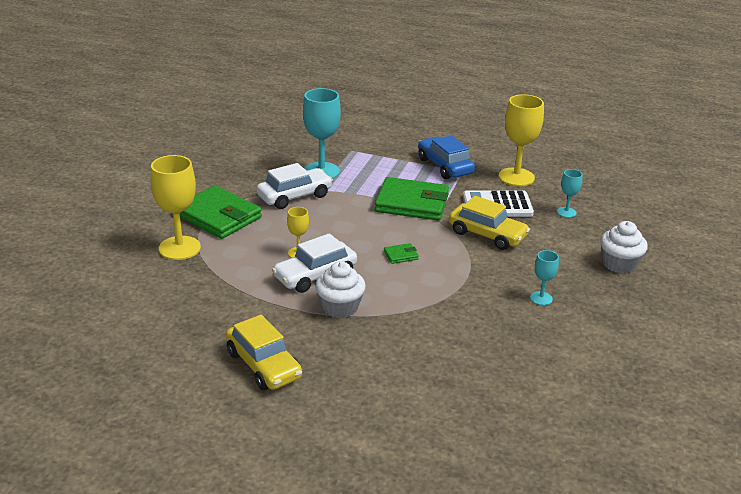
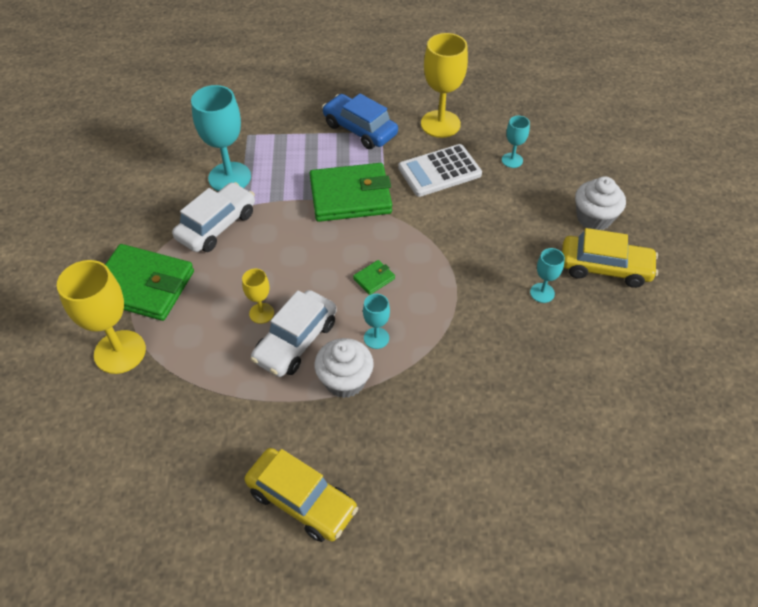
camera: 20 degrees left, 20 degrees up
(381, 290) = (376, 338): none -> turquoise goblet
(487, 235) = (448, 218): yellow car -> yellow car (605, 268)

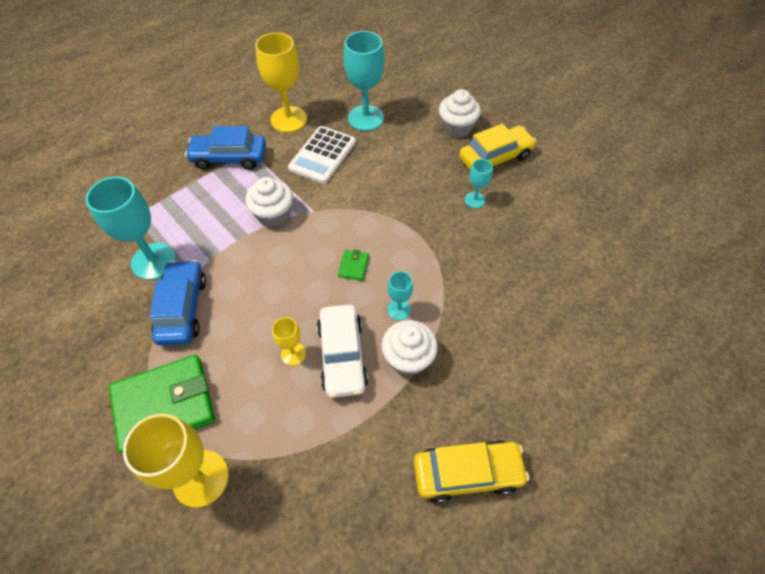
camera: 40 degrees left, 5 degrees up
(217, 225) = (182, 308): white car -> blue car
(350, 196) = (273, 214): green wallet -> white cupcake
(512, 160) = (366, 118): turquoise goblet -> turquoise goblet, size x1.96

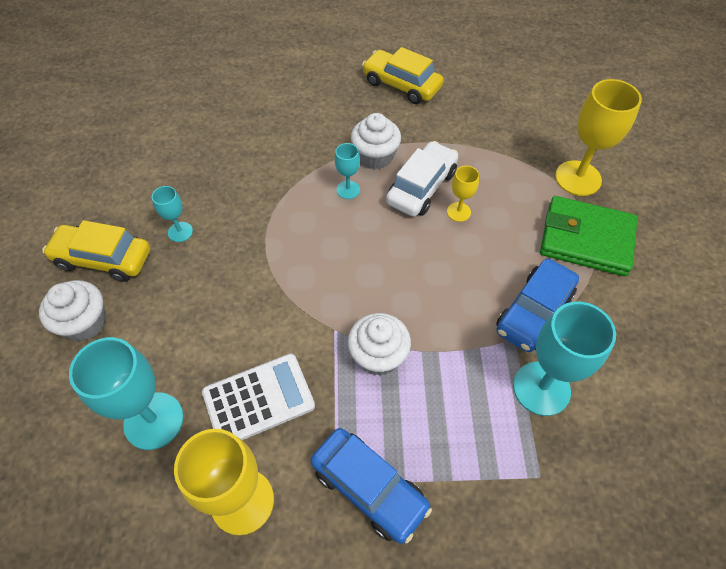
camera: 140 degrees left, 0 degrees up
(353, 266) = (349, 247): green wallet -> none

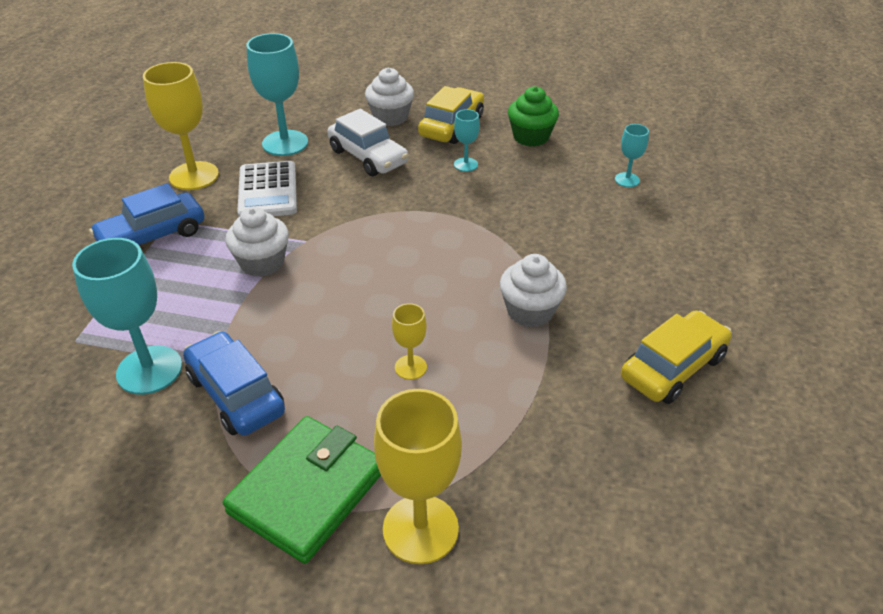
camera: 105 degrees right, 15 degrees down
(122, 190) = (531, 137): none -> green cupcake
(348, 190) = (481, 279): turquoise goblet -> turquoise goblet (627, 180)
(421, 187) = (464, 342): white car -> white car (368, 157)

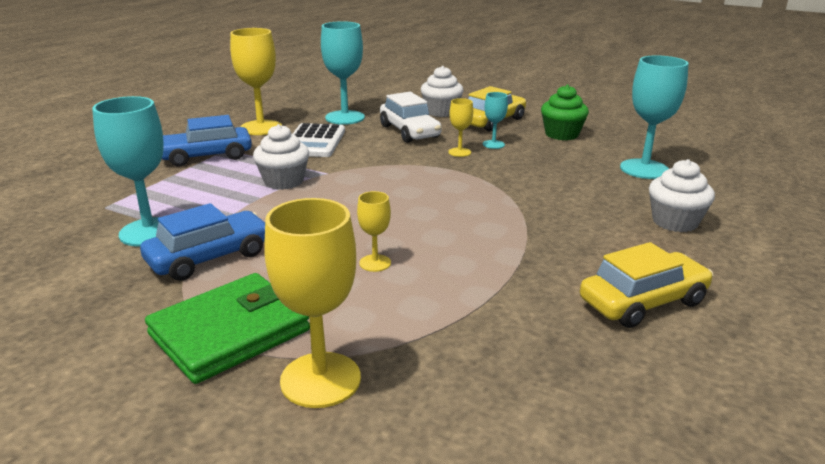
camera: 15 degrees right, 15 degrees down
(236, 394) = (209, 257): blue car -> blue car turned 75 degrees clockwise
(434, 183) = (459, 152): none -> yellow goblet
(530, 311) = (509, 242): white cupcake -> white cupcake (674, 222)
(627, 180) = (644, 169): turquoise goblet -> turquoise goblet, size x1.96

